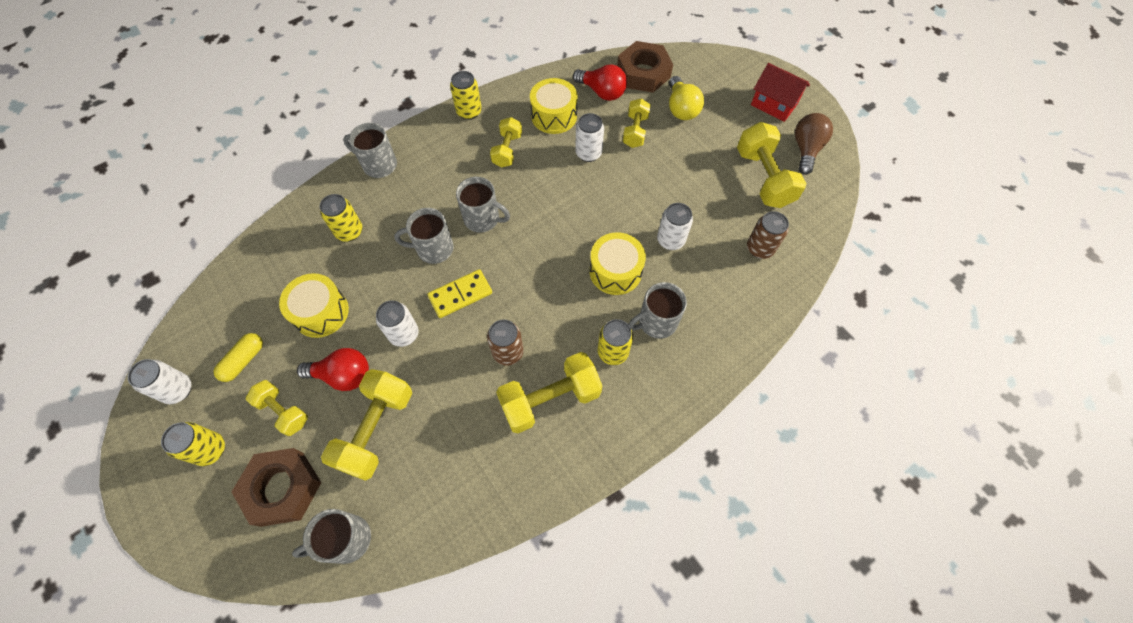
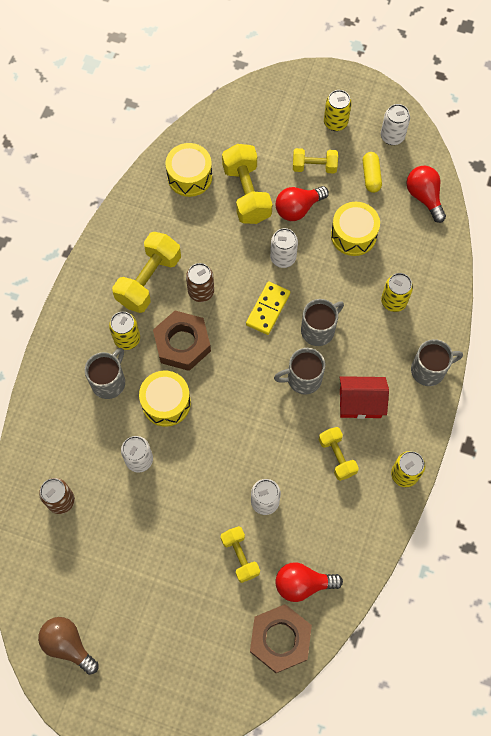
camera: 145 degrees right, 5 degrees up
(223, 305) = (424, 197): none -> red light bulb
(282, 488) = (272, 132): brown nut -> brown nut (182, 343)
(346, 540) = (211, 133): grey mug -> none
(554, 116) = (326, 523): yellow drum -> yellow drum (189, 176)
(681, 108) = (214, 616): yellow light bulb -> none
(763, 178) = (93, 581): yellow dumbbell -> none
(773, 104) = (126, 686): red house -> red house (360, 403)
(806, 149) = (68, 644): brown light bulb -> brown light bulb turned 150 degrees clockwise

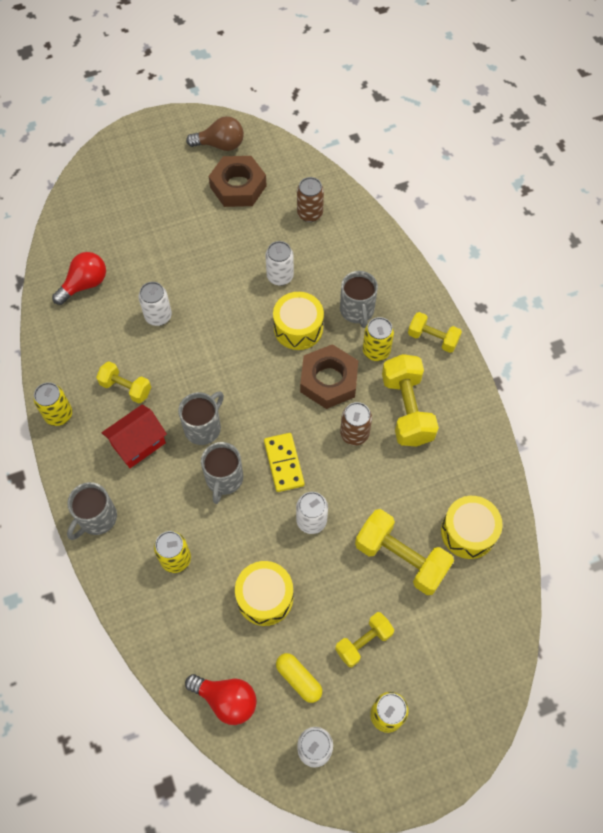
camera: 140 degrees right, 5 degrees down
(240, 556) = (147, 269): yellow dumbbell -> yellow dumbbell (432, 338)
(280, 639) = (75, 242): brown nut -> brown nut (238, 186)
(298, 208) = (340, 582): red light bulb -> none

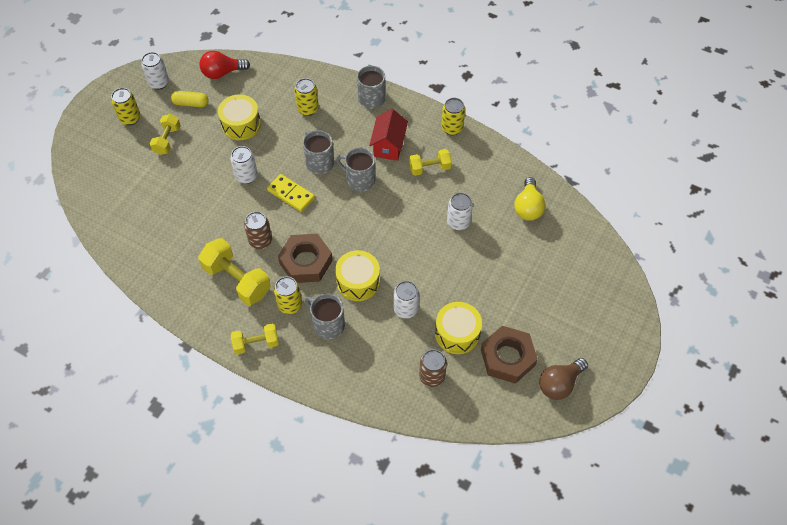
camera: 140 degrees right, 5 degrees down
(85, 284) = (528, 207): red light bulb -> yellow light bulb
(203, 427) = (359, 180): grey mug -> grey mug turned 120 degrees clockwise
(401, 558) = (175, 193): yellow dumbbell -> none
(468, 532) = (142, 234): yellow drum -> yellow drum (457, 333)

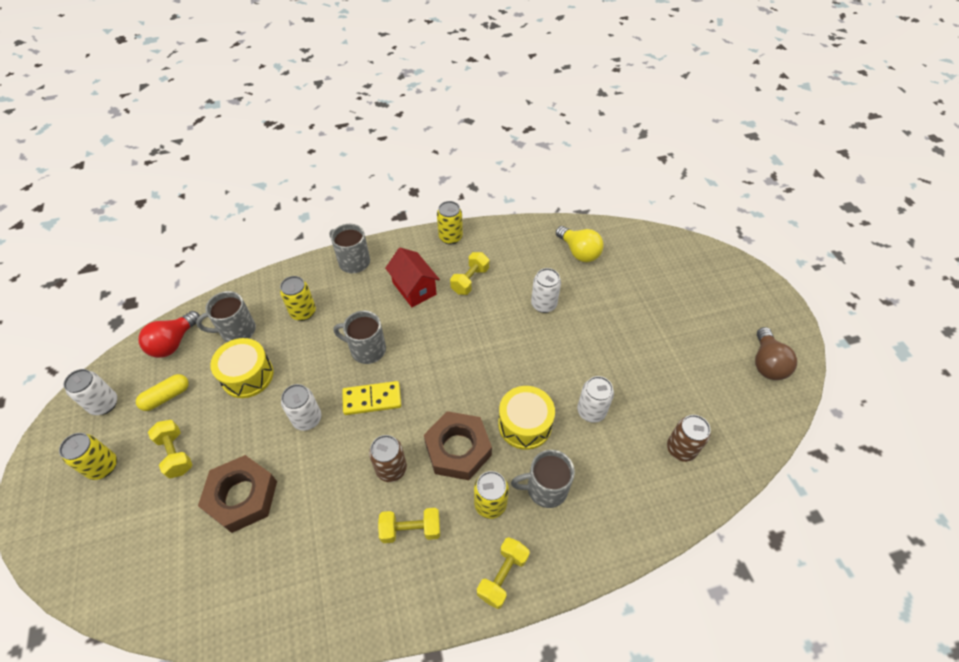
camera: 45 degrees left, 5 degrees down
(237, 280) = (411, 530): yellow dumbbell -> yellow dumbbell, size x0.60
(359, 180) = (422, 336): grey mug -> grey mug (237, 331)
(457, 333) = (653, 393): yellow drum -> none
(507, 357) = (710, 377): brown nut -> brown nut (242, 496)

